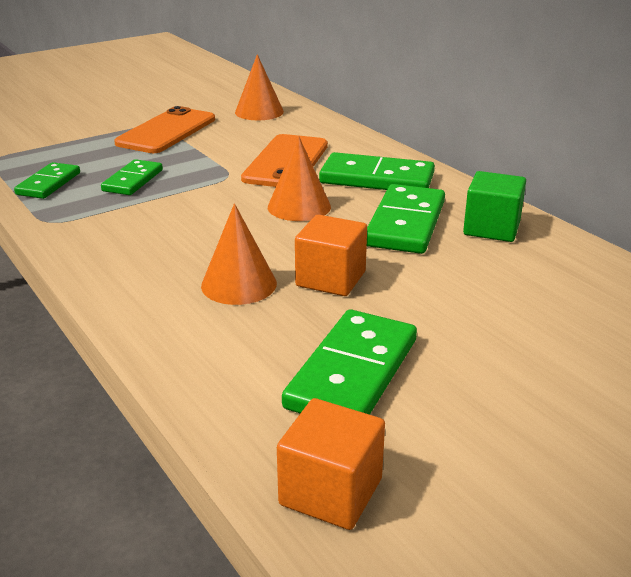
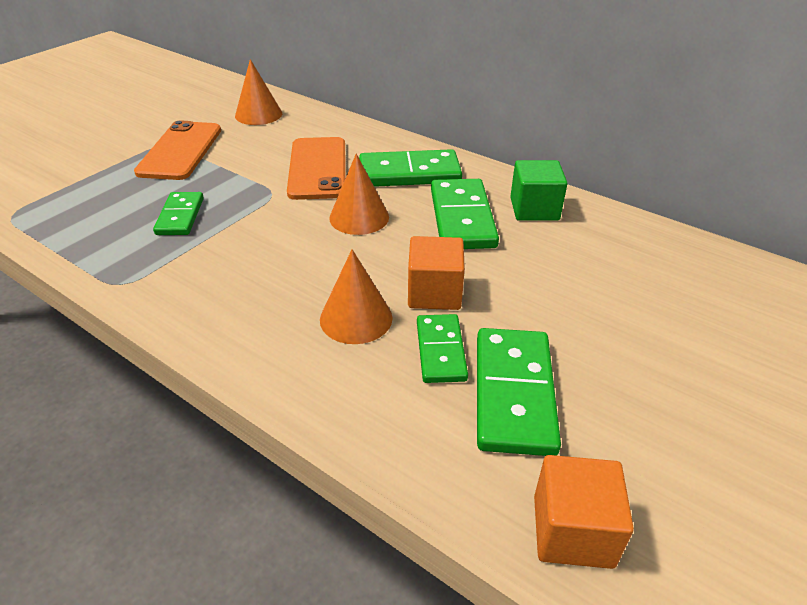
camera: 20 degrees left, 10 degrees up
(48, 184) = (92, 236): green domino -> green domino (440, 351)

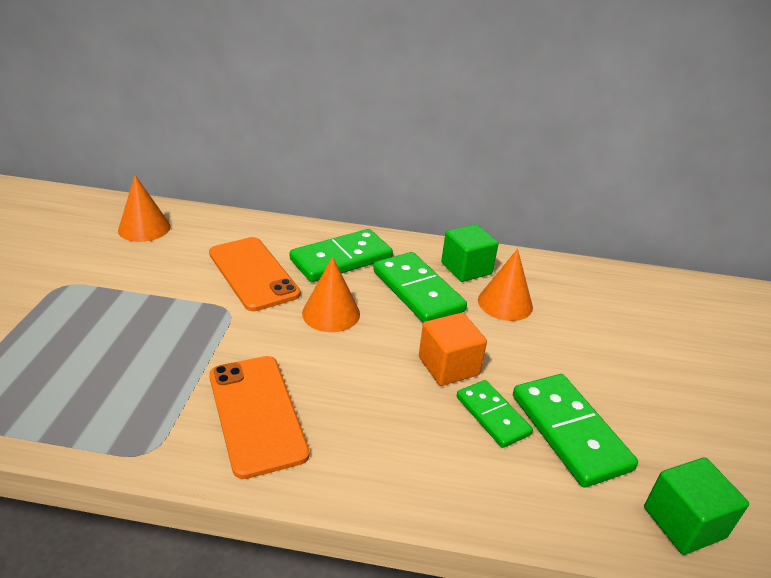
camera: 30 degrees left, 5 degrees down
(180, 151) = (89, 287): orange phone -> orange phone (256, 413)
(180, 216) = (152, 360): green domino -> none
(356, 318) = (404, 410): orange cone -> orange cone (505, 303)
(572, 531) = (684, 522): orange cube -> green cube

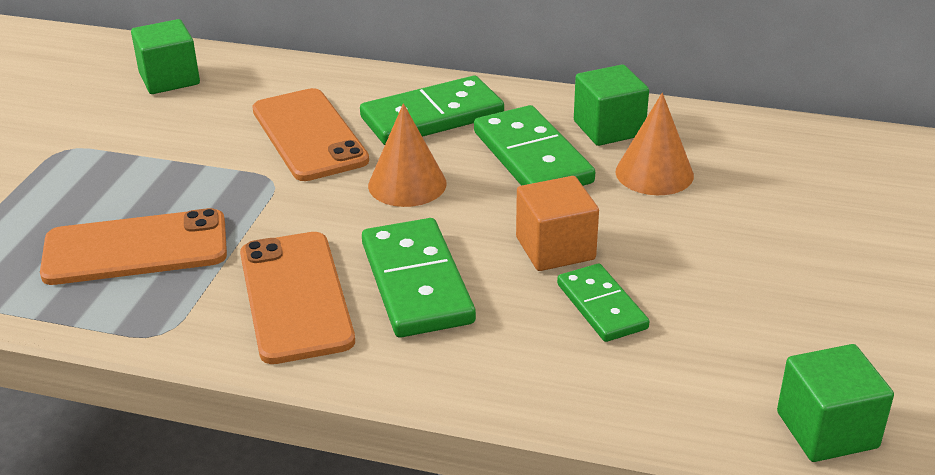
camera: 10 degrees right, 0 degrees up
(123, 372) = (136, 248): none -> orange phone
(144, 228) = (169, 79): orange cone -> green cube
(569, 432) = (702, 327): green domino -> green domino (416, 283)

